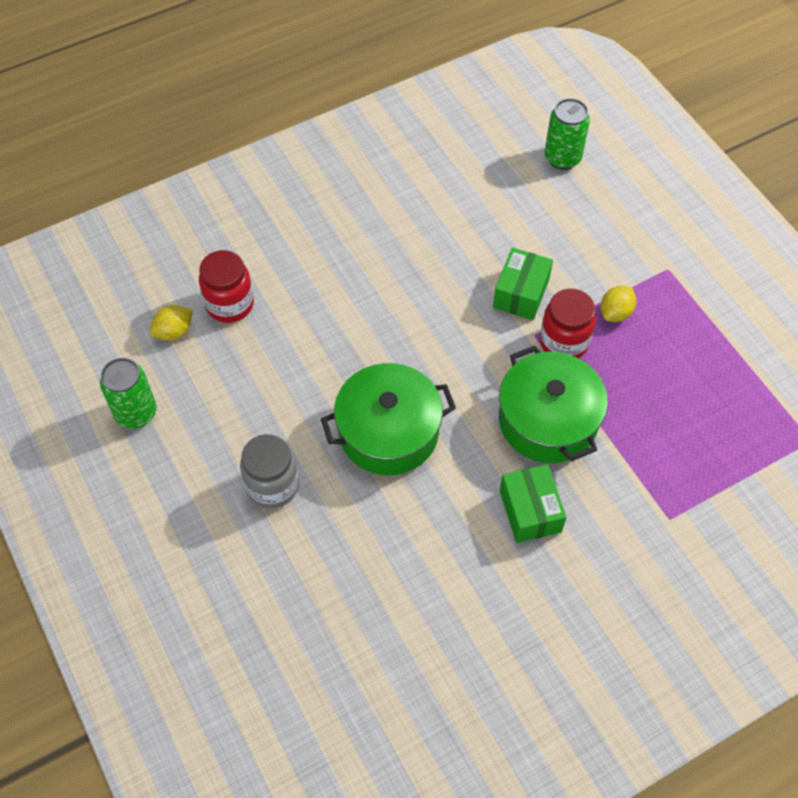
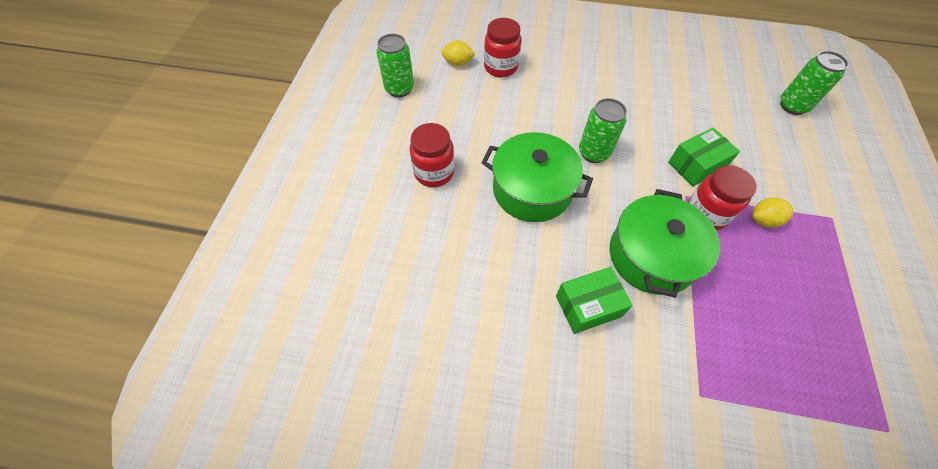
camera: 40 degrees right, 0 degrees up
(272, 486) = (434, 172): grey jar -> red jar
(415, 346) = (594, 153): none -> green can
(530, 511) = (588, 306): green box -> green box turned 45 degrees clockwise

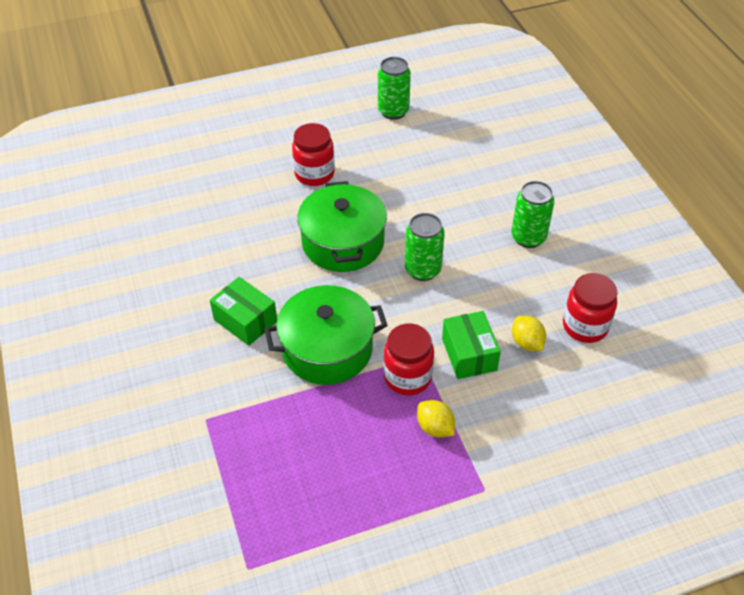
camera: 60 degrees right, 10 degrees down
(458, 63) = (461, 132): yellow lemon -> yellow lemon (526, 342)
(500, 67) = (483, 163): red jar -> red jar (585, 326)
(696, 166) = (469, 354): green box -> green box turned 45 degrees clockwise
(792, 106) = (645, 423): green can -> green can (528, 237)

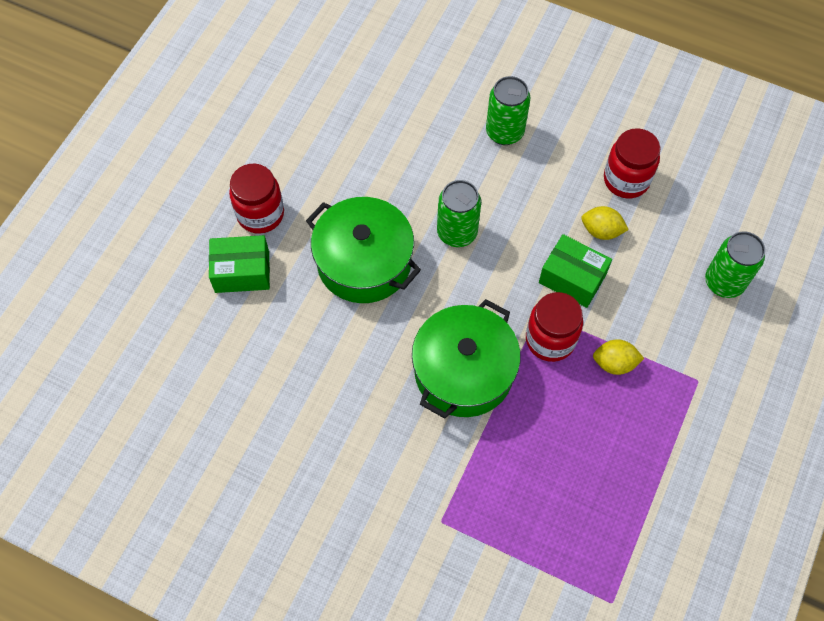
camera: 45 degrees left, 15 degrees up
(245, 320) = (369, 407): green box -> green box (242, 272)
(393, 111) = (256, 91): green can -> green can (724, 282)

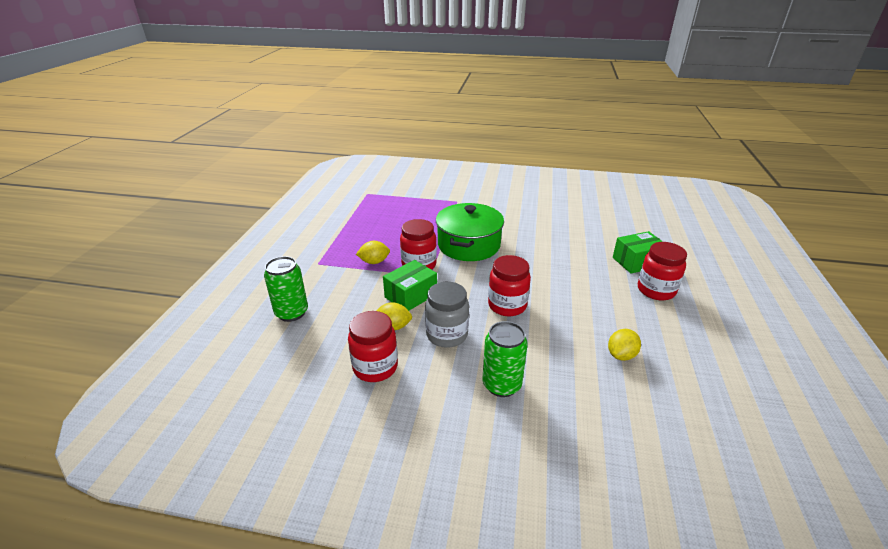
camera: 165 degrees right, 30 degrees down
(364, 262) = (562, 279): green pot -> none
(368, 137) = (621, 355): none -> yellow lemon
(457, 233) = (507, 305): green can -> red jar
(542, 205) = (447, 335): none -> grey jar
(572, 278) = (411, 295): green box -> green box turned 60 degrees counterclockwise

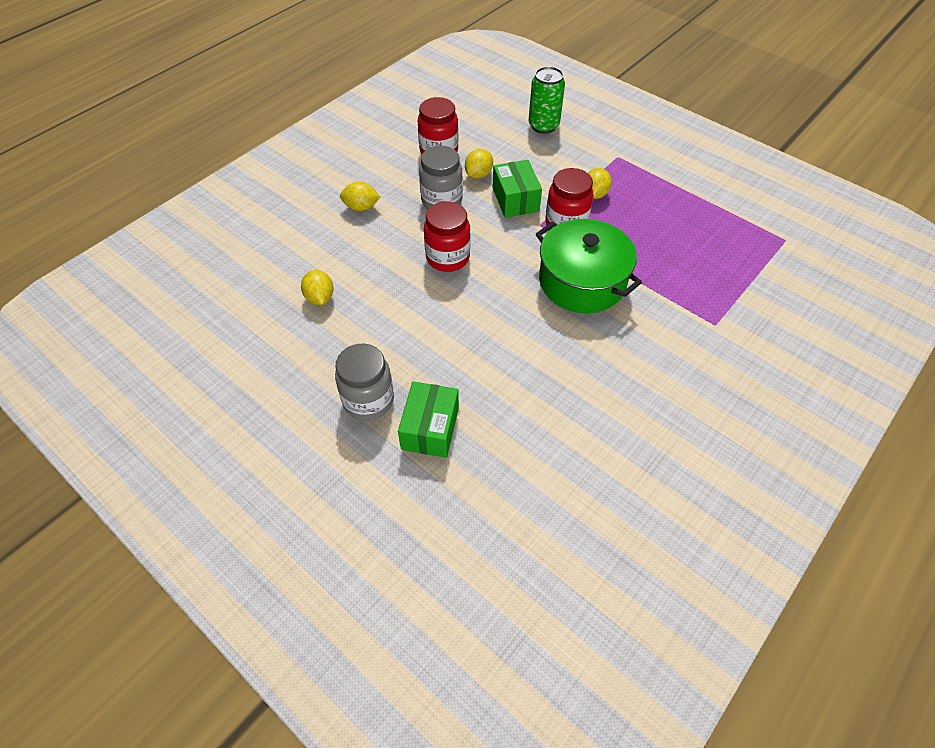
camera: 120 degrees right, 20 degrees up
(501, 385) = (361, 207): green can -> yellow lemon
(656, 290) = (368, 400): red jar -> grey jar

